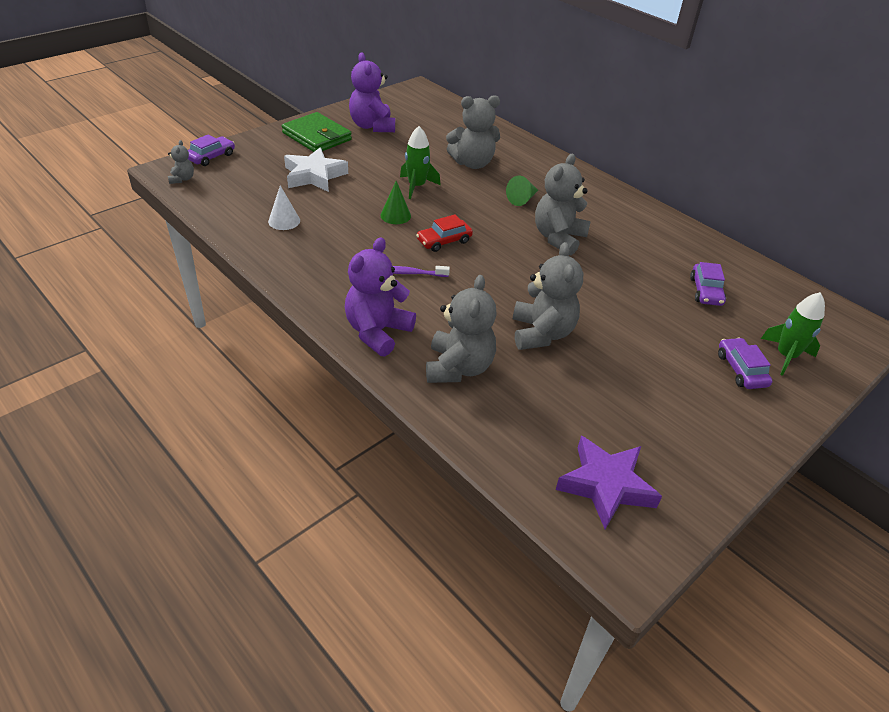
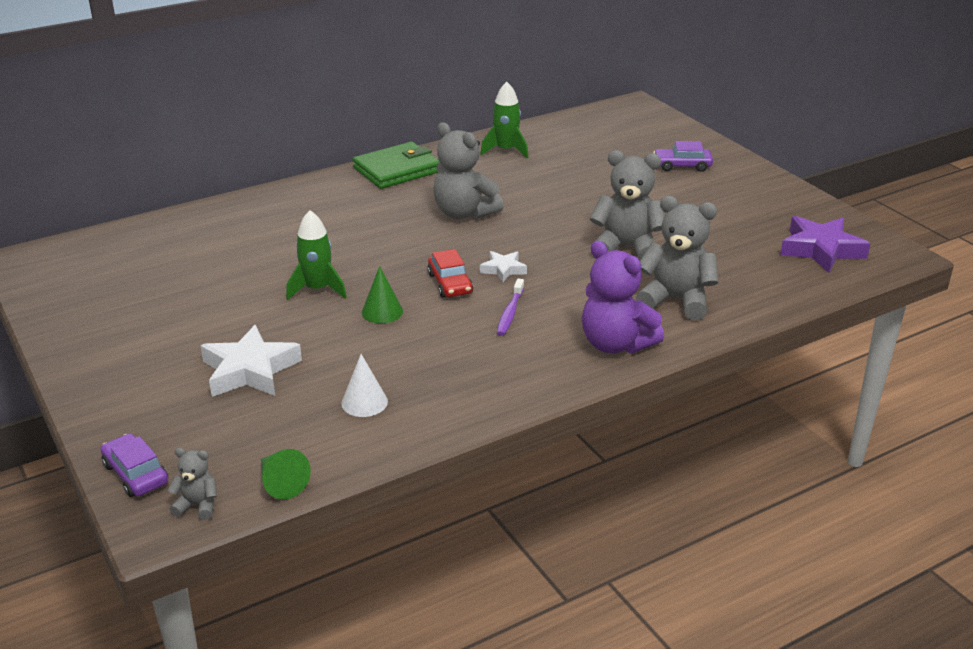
camera: 75 degrees left, 10 degrees down
(317, 136) = (128, 362): green wallet -> green wallet (397, 170)
(372, 126) = (125, 309): purple teddy bear -> none
(472, 163) = (277, 243): grey teddy bear -> none
(475, 265) = (503, 269): none -> white star
(522, 199) = (377, 222): green cone -> green cone (281, 483)
(705, 291) = (572, 157): purple car -> none
(785, 356) = (665, 144): green rocket -> green rocket (506, 150)

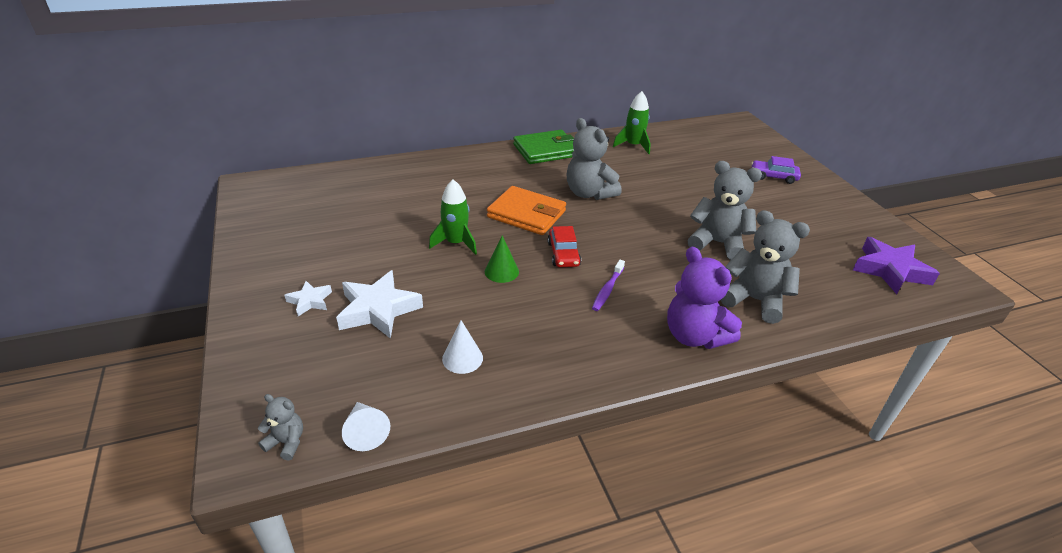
camera: 10 degrees right, 5 degrees up
(136, 474) = (249, 397): purple car -> none
(281, 483) = (365, 431): green cone -> white cone
(394, 246) = (526, 214): none -> orange wallet
(503, 269) = (610, 248): white star -> white star (310, 301)

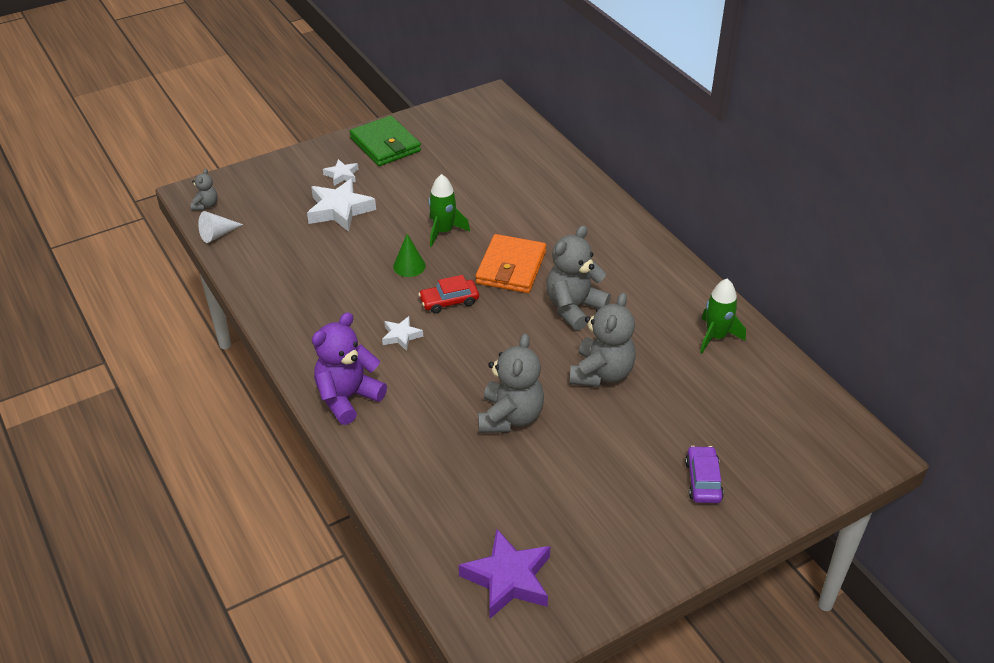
camera: 80 degrees right, 5 degrees up
(462, 358) = (293, 263): white cone -> none
(546, 150) = (658, 263): green wallet -> green wallet (385, 145)
(607, 289) = (401, 336): purple toothbrush -> white star
(754, 300) = (413, 444): grey teddy bear -> grey teddy bear (601, 373)

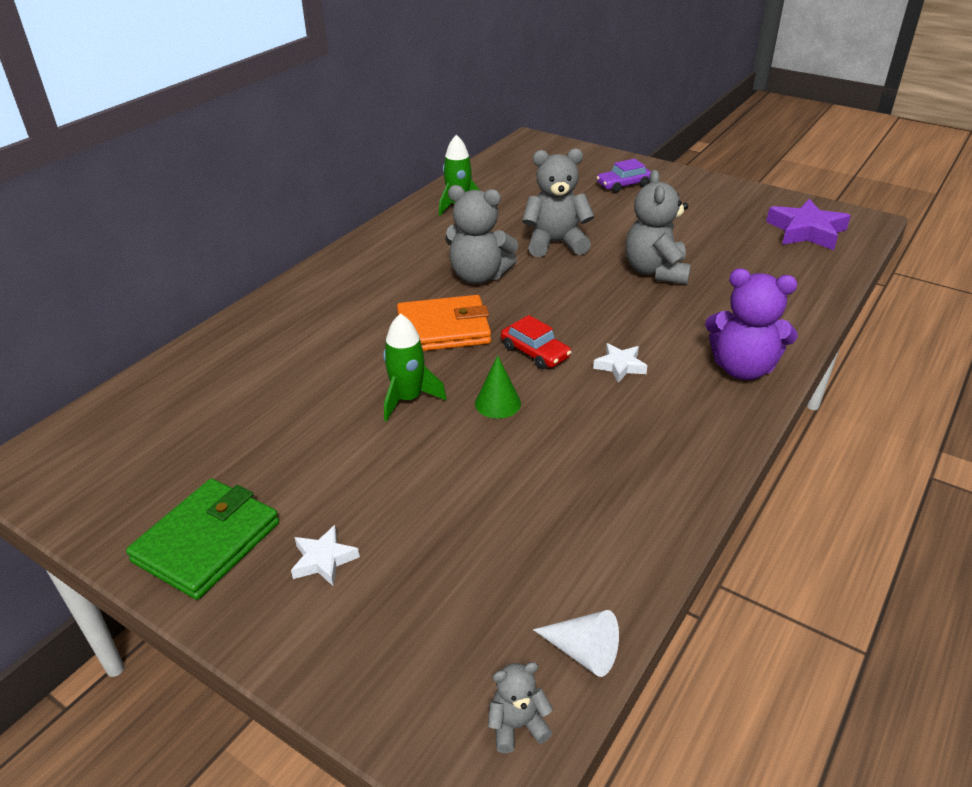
camera: 115 degrees left, 5 degrees down
(340, 210) = (420, 520): white star -> none
(510, 417) = (655, 271): grey teddy bear -> grey teddy bear turned 75 degrees counterclockwise

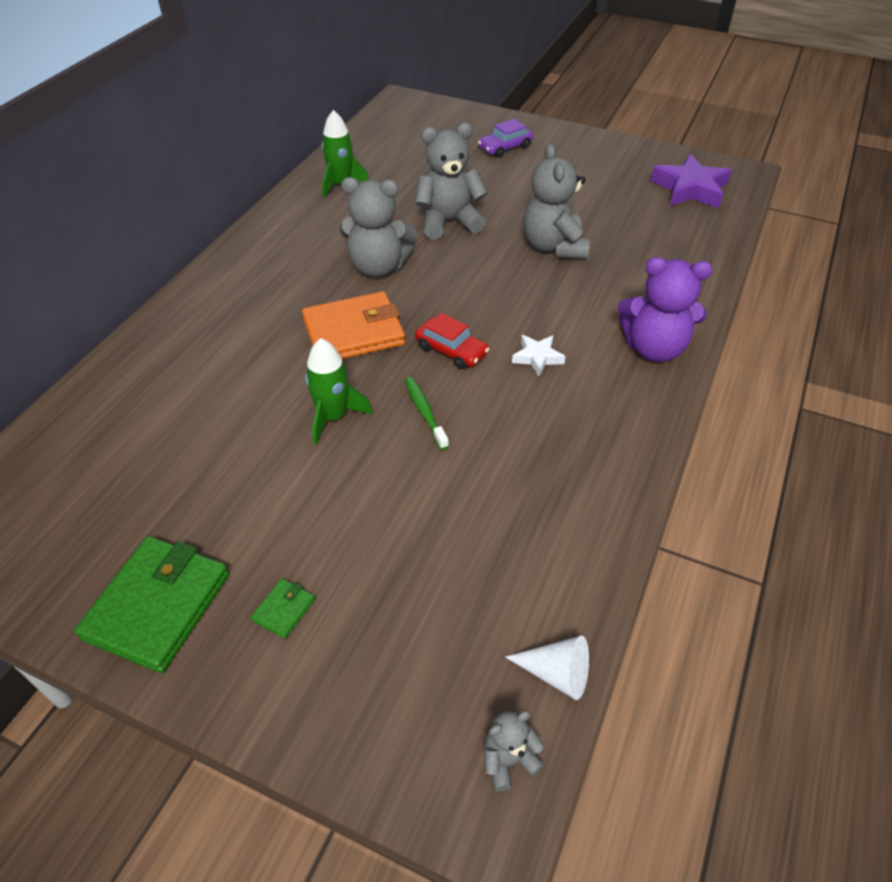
camera: 10 degrees left, 10 degrees up
(324, 560) = (284, 610): white star -> green wallet
(497, 403) = (425, 412): green cone -> green toothbrush

